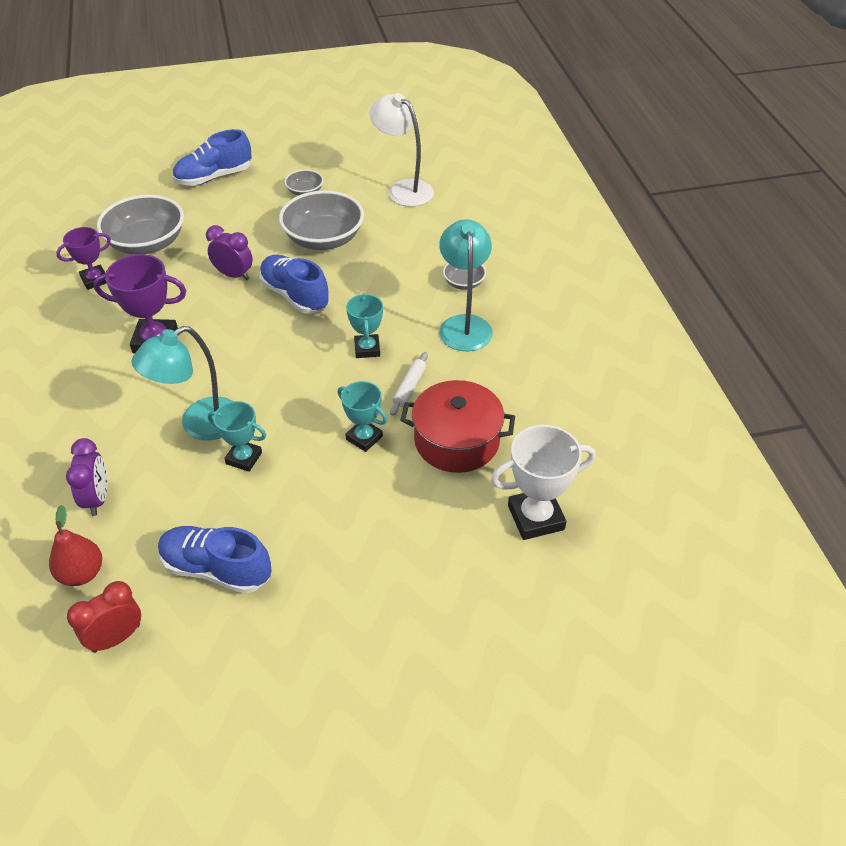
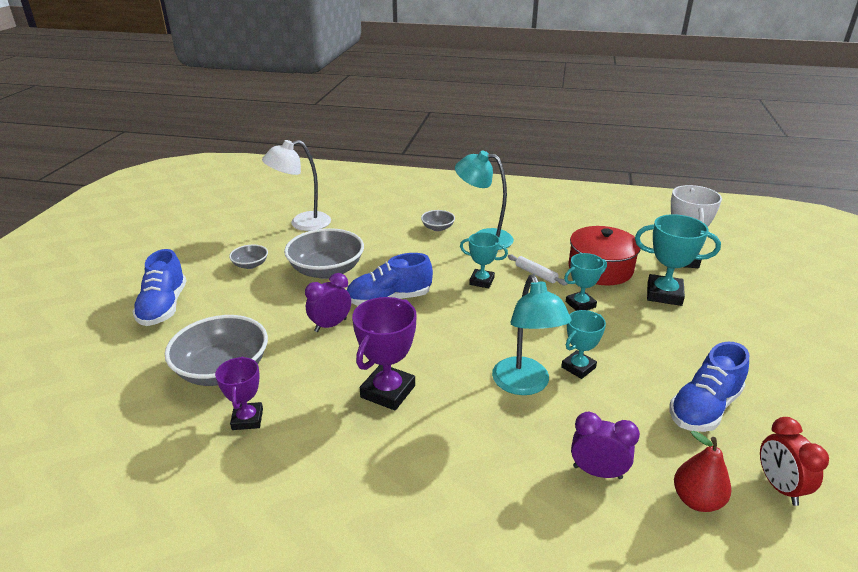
camera: 65 degrees left, 15 degrees down
(431, 510) = (664, 294): none -> turquoise trophy

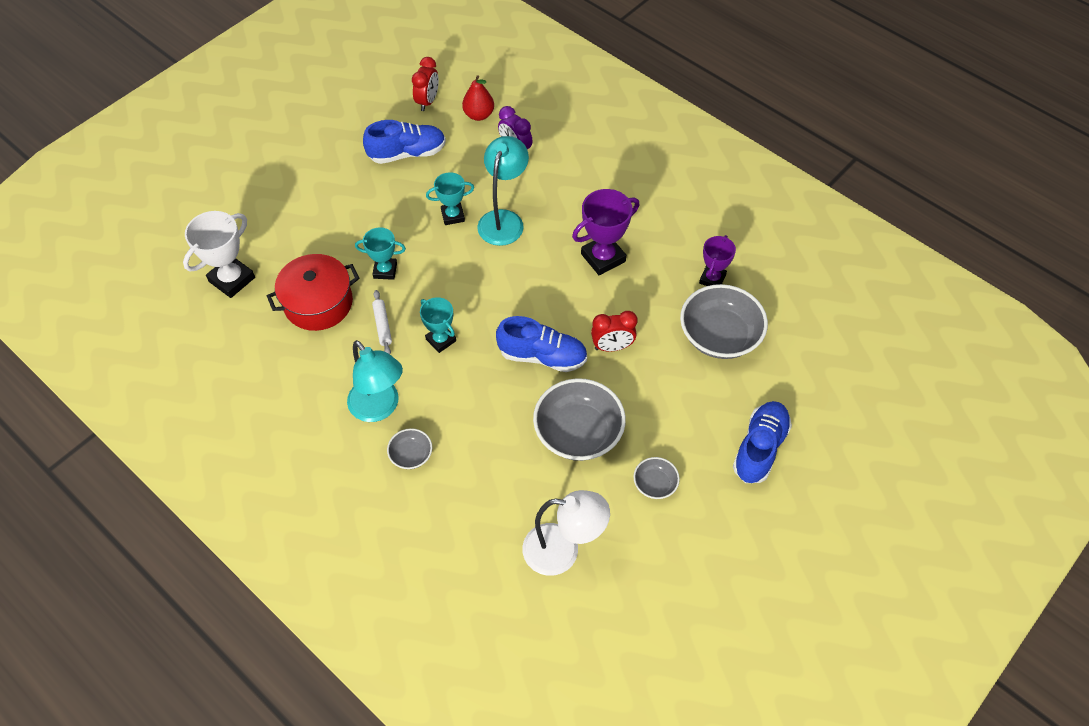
camera: 150 degrees left, 25 degrees up
(330, 325) = (612, 347): purple clock -> red clock
(664, 294) = (304, 248): turquoise trophy -> none

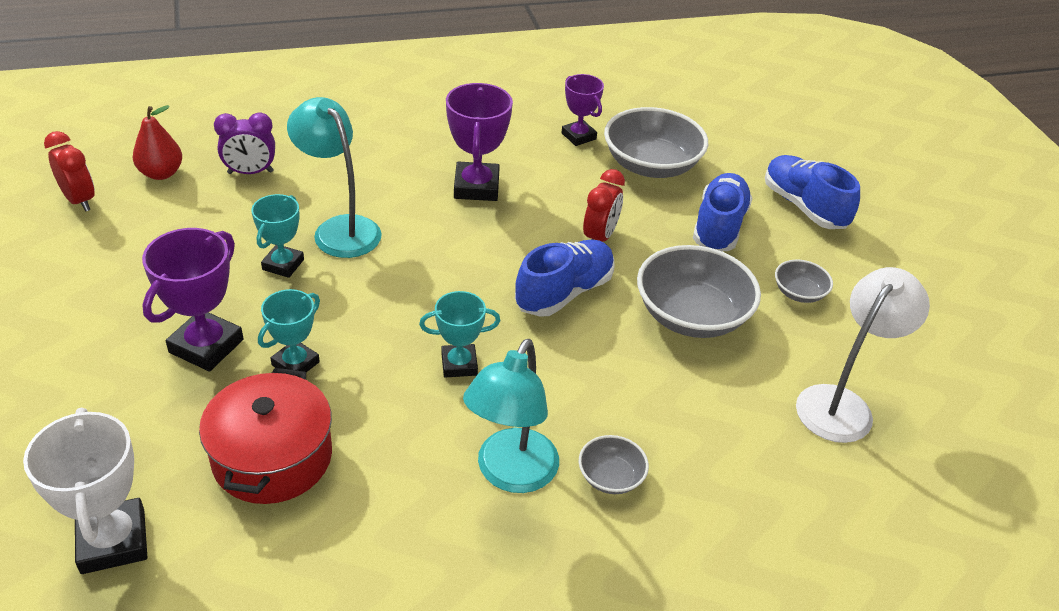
camera: 60 degrees left, 15 degrees down
(368, 227) = (206, 346): none -> purple trophy
(379, 408) = (510, 474): turquoise lamp -> turquoise lamp turned 120 degrees clockwise
(382, 325) = (381, 408): white rolling pin -> none
(407, 153) = (135, 255): blue shoe -> blue shoe (719, 227)

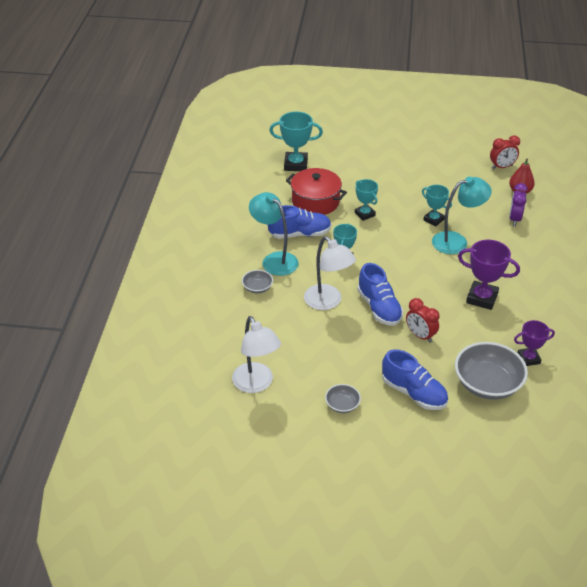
camera: 115 degrees right, 0 degrees up
(113, 541) = (296, 164): white trophy -> turquoise trophy
(206, 346) = (385, 192): purple trophy -> none
(589, 360) = (328, 302): none -> white lamp
(691, 315) = (343, 351): grey bowl -> none
(804, 207) = (422, 447): blue shoe -> blue shoe (300, 234)

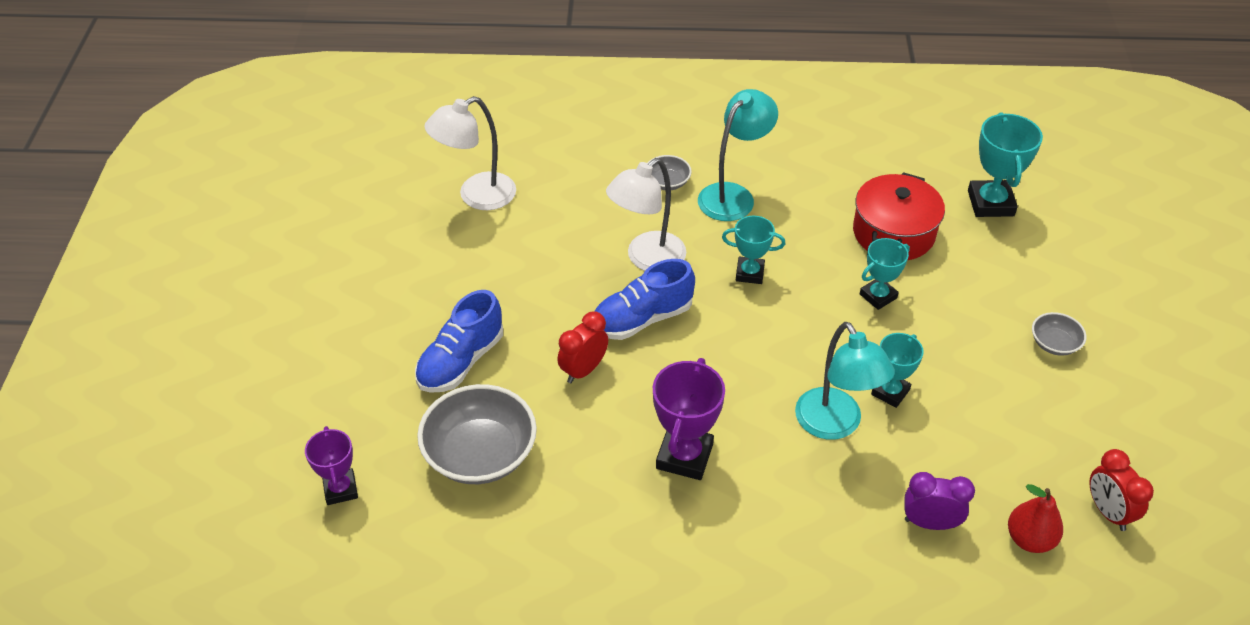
camera: 85 degrees right, 5 degrees up
(300, 234) = (802, 219): blue shoe -> none
(342, 405) = (438, 283): grey bowl -> grey bowl (1054, 344)
(528, 358) = (539, 516): purple trophy -> purple trophy (340, 489)

